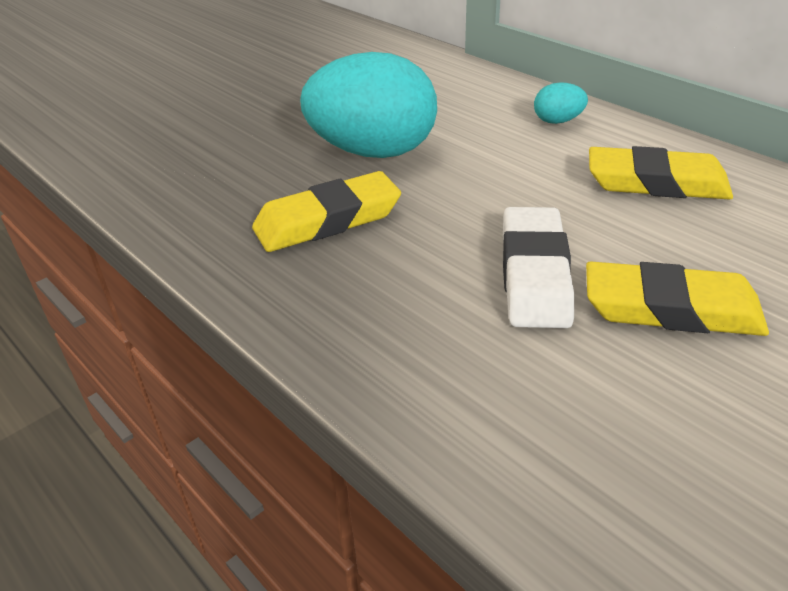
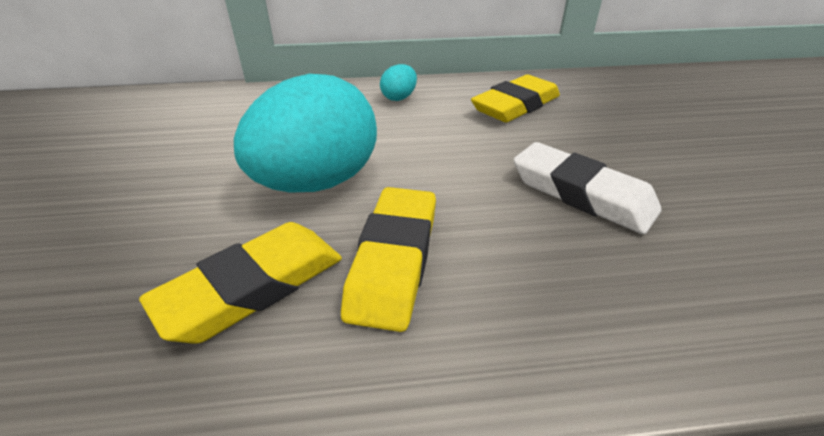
camera: 55 degrees left, 0 degrees up
(671, 309) = (659, 165): yellow eraser -> yellow eraser (253, 287)

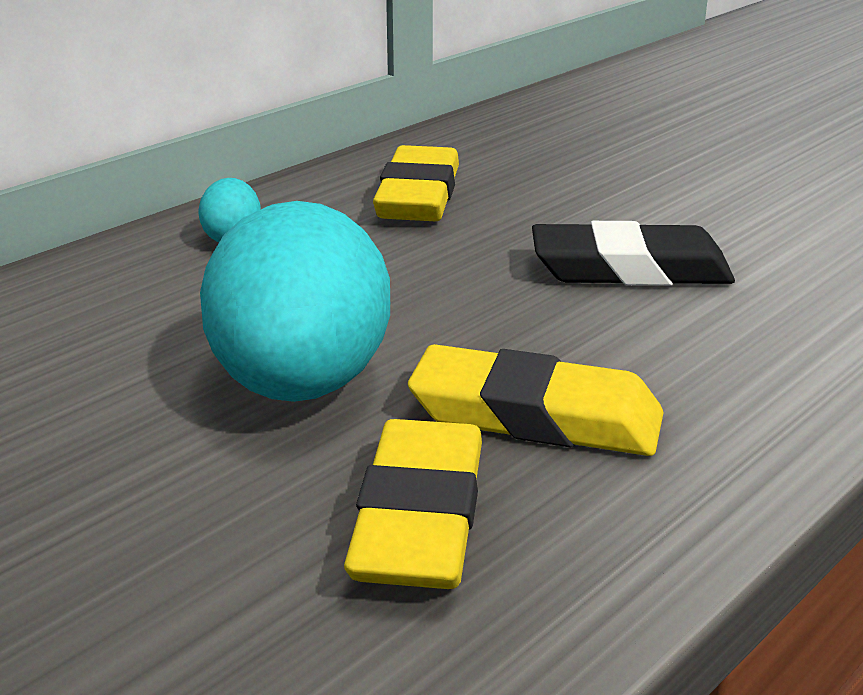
camera: 40 degrees left, 10 degrees down
(394, 260) = (535, 416): yellow eraser -> yellow eraser turned 45 degrees counterclockwise
(581, 194) = (630, 269): white eraser -> black eraser

